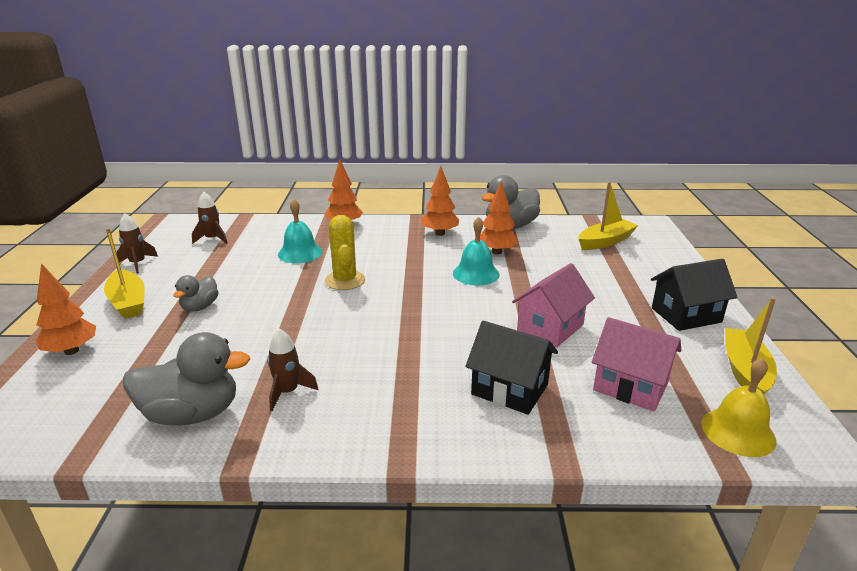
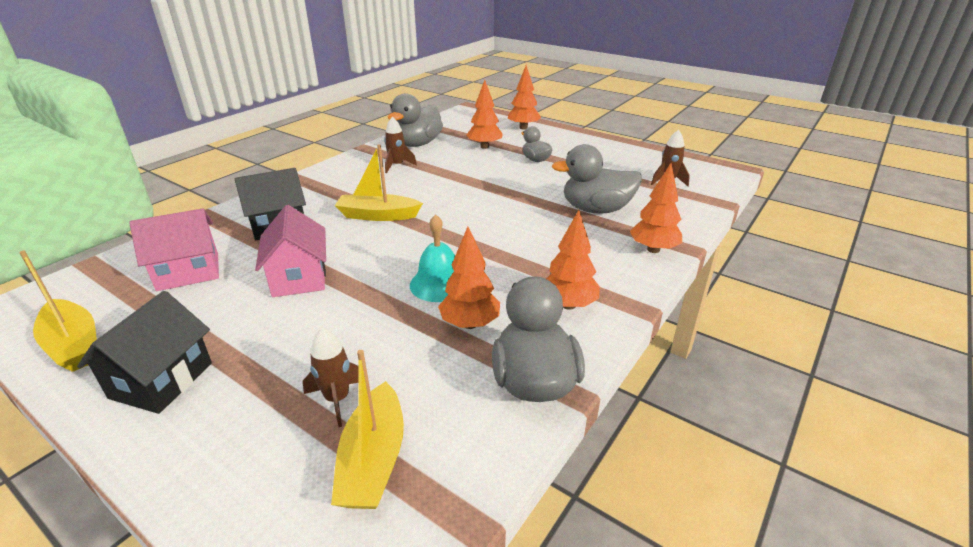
camera: 125 degrees right, 5 degrees up
(128, 302) = (570, 143): yellow boat -> yellow boat (378, 215)
(138, 264) = (636, 151): brown rocket -> brown rocket (337, 399)
(172, 353) = (484, 146): none -> orange tree
(300, 253) = (596, 209): turquoise bell -> grey duck
(345, 280) = (513, 214): yellow cactus -> none
(738, 432) = (82, 287): yellow bell -> none

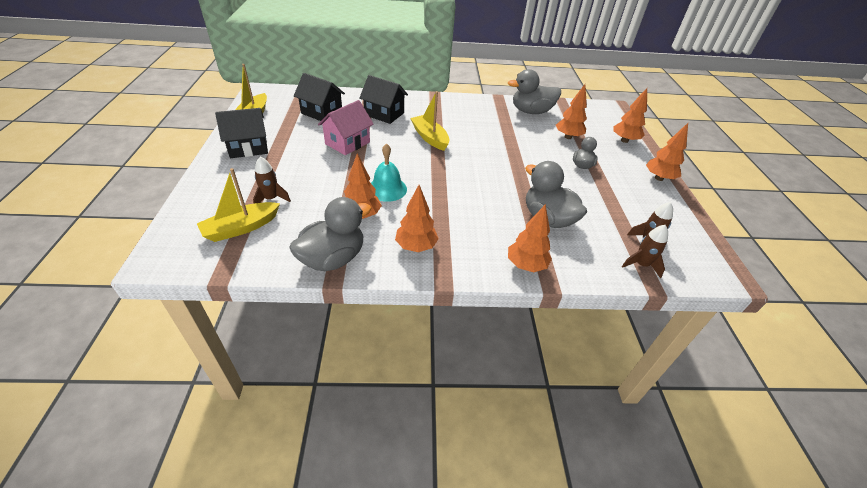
camera: 50 degrees right, 10 degrees up
(188, 272) = (322, 112): pink house -> black house
(397, 165) = (493, 117): brown rocket -> brown rocket (641, 265)
(591, 139) = (659, 178): none -> orange tree

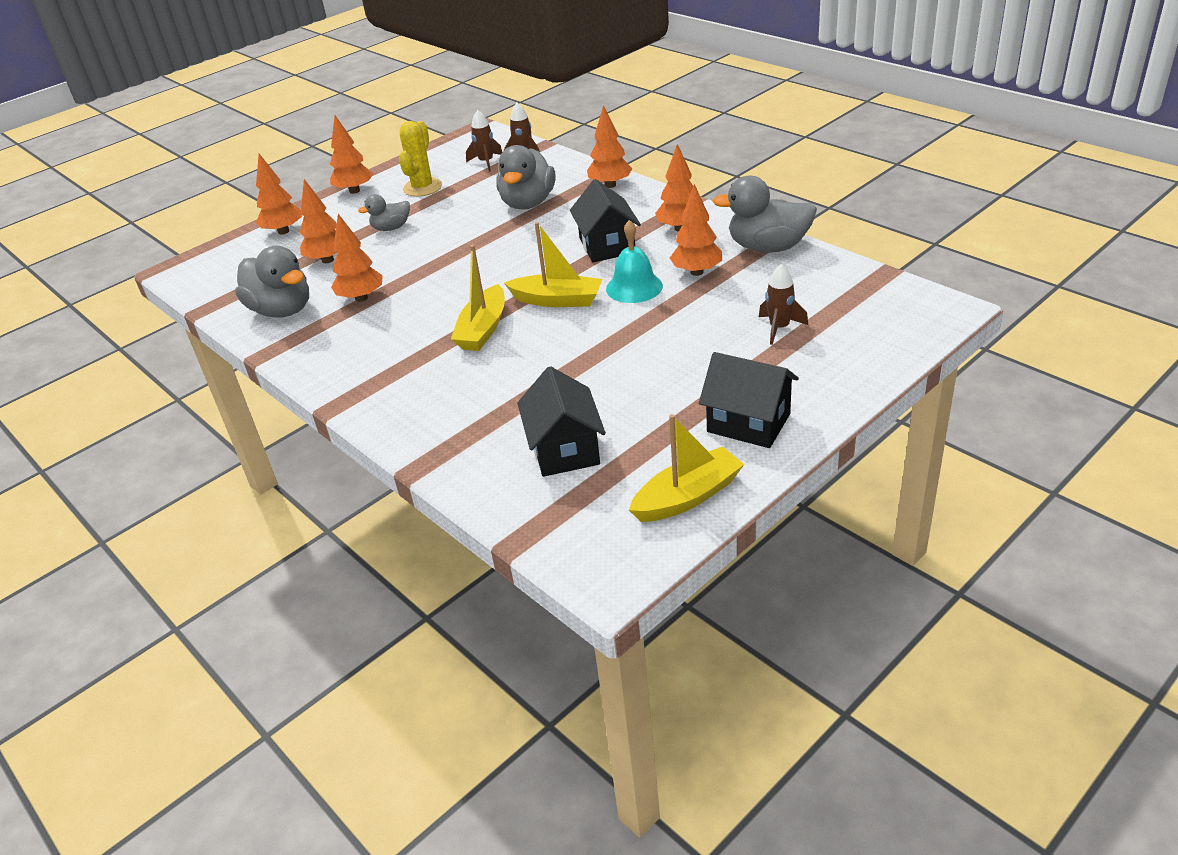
camera: 125 degrees left, 5 degrees down
(241, 228) = (838, 308): yellow boat -> yellow boat (557, 300)
(347, 143) = (599, 368): pink house -> none
(384, 114) = (476, 400): black house -> black house (607, 246)
(511, 128) = (361, 298): none -> orange tree
(631, 199) = (422, 187): none -> yellow cactus

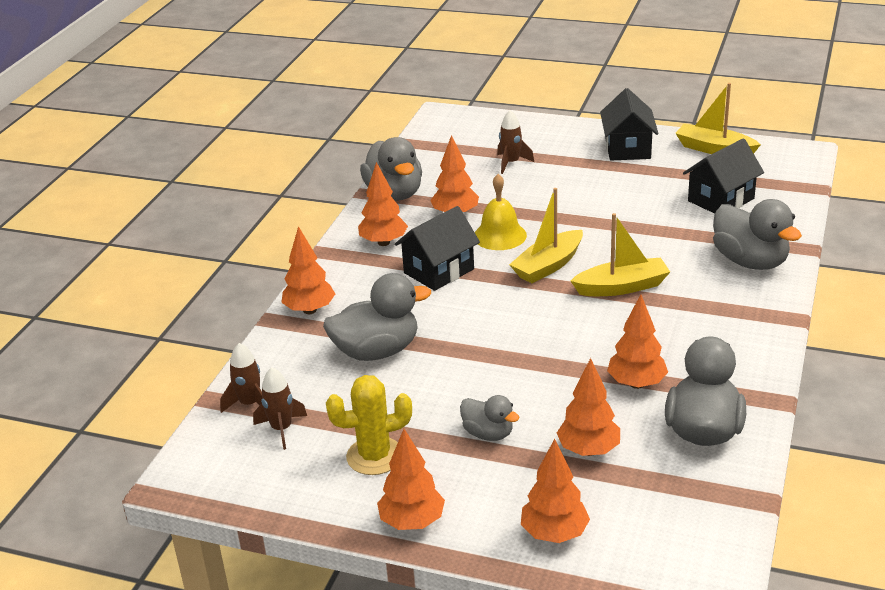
camera: 120 degrees left, 5 degrees down
(436, 420) = (750, 261): none -> grey duck
(557, 300) = (548, 266): yellow boat -> yellow boat turned 120 degrees counterclockwise
(634, 287) = (499, 235): turquoise bell -> yellow bell

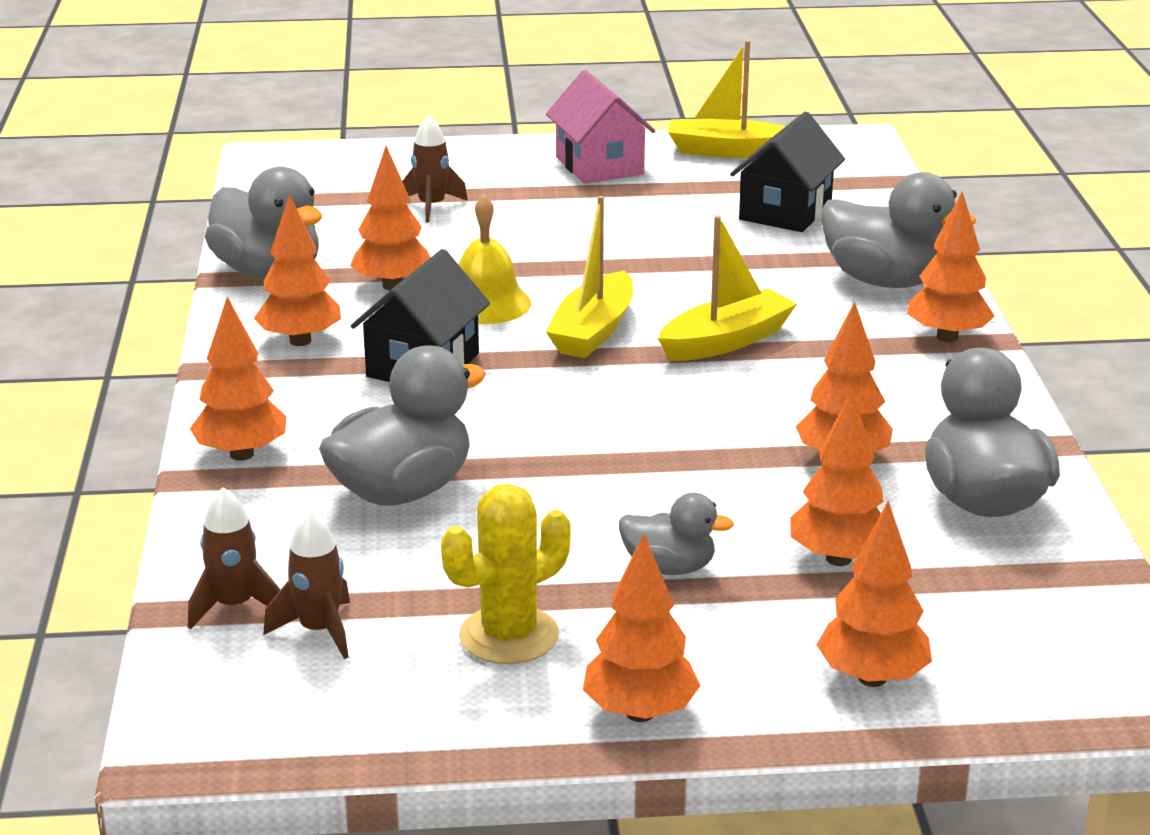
camera: 25 degrees left, 5 degrees down
(627, 148) = (599, 166): black house -> pink house
(762, 310) = (947, 337): none -> orange tree

